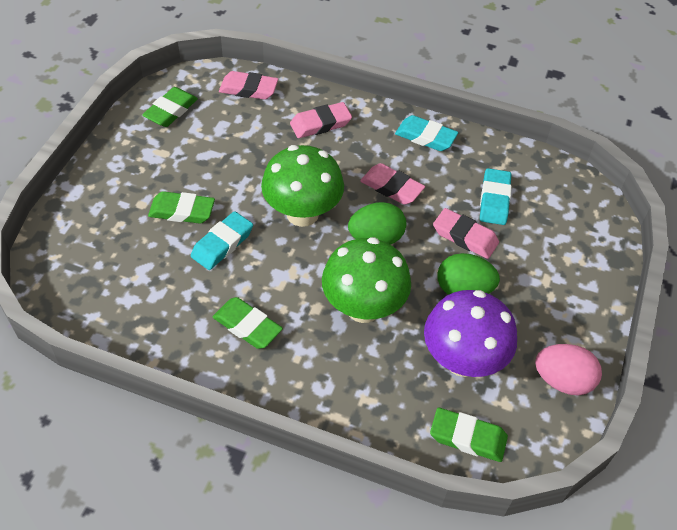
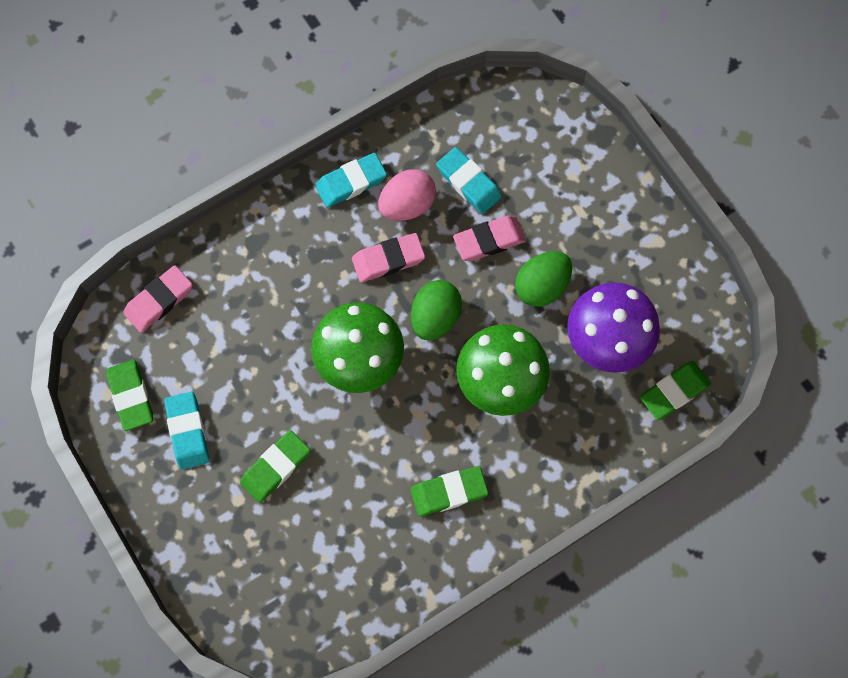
camera: 50 degrees left, 20 degrees up
(222, 244) = (342, 455): turquoise eraser -> turquoise eraser (188, 431)
(320, 124) = (260, 265): pink eraser -> none
(562, 380) = (677, 279): pink egg -> pink egg (407, 205)

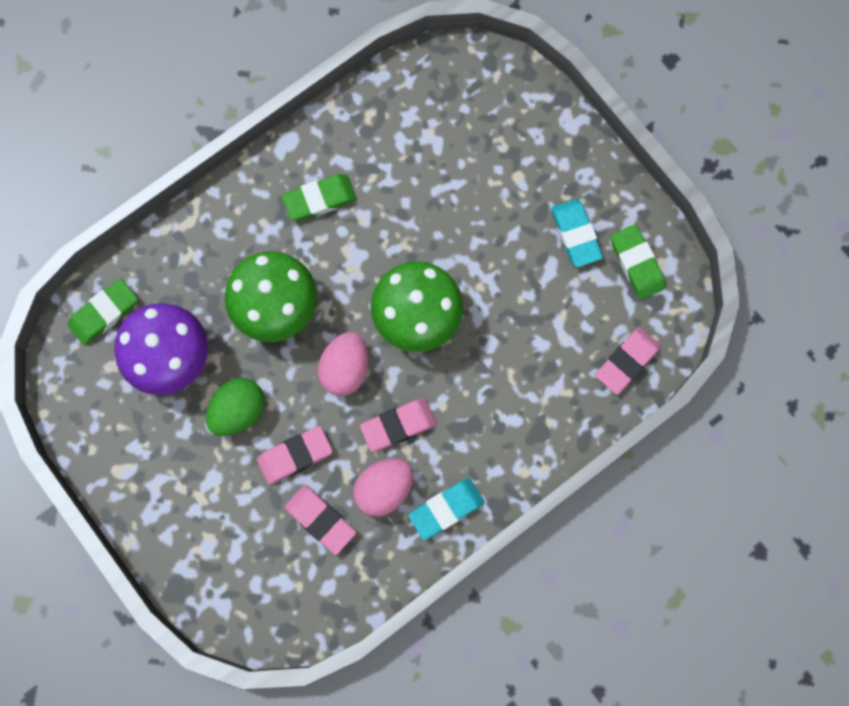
camera: 175 degrees right, 5 degrees up
(276, 467) = (486, 208): green eraser -> none
(435, 317) = (345, 369): green egg -> pink egg
(468, 183) = (320, 520): turquoise eraser -> pink eraser

